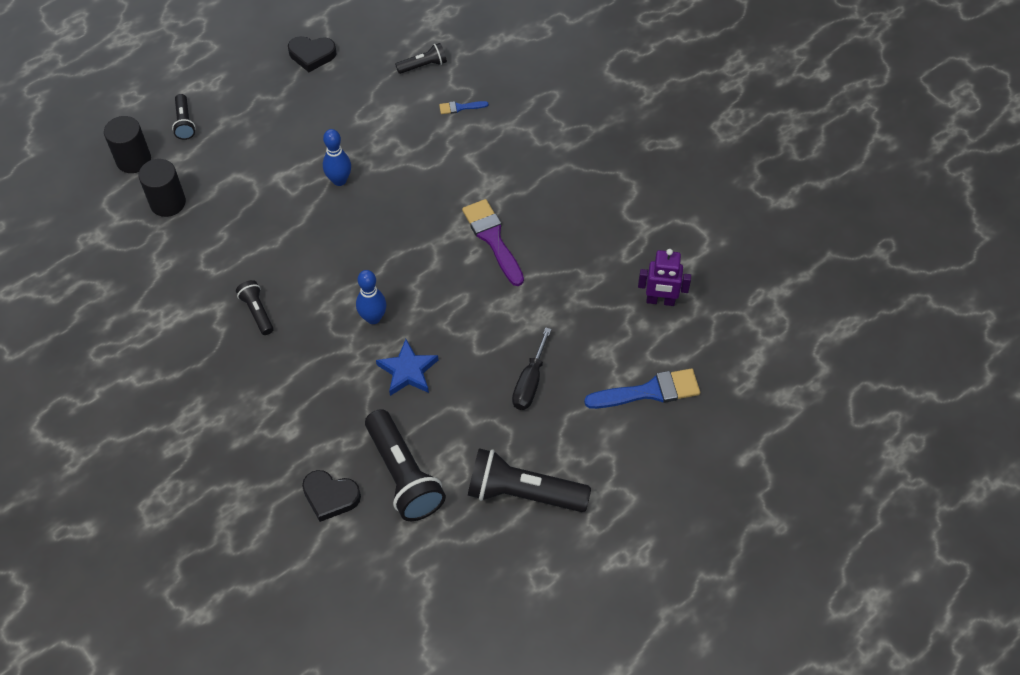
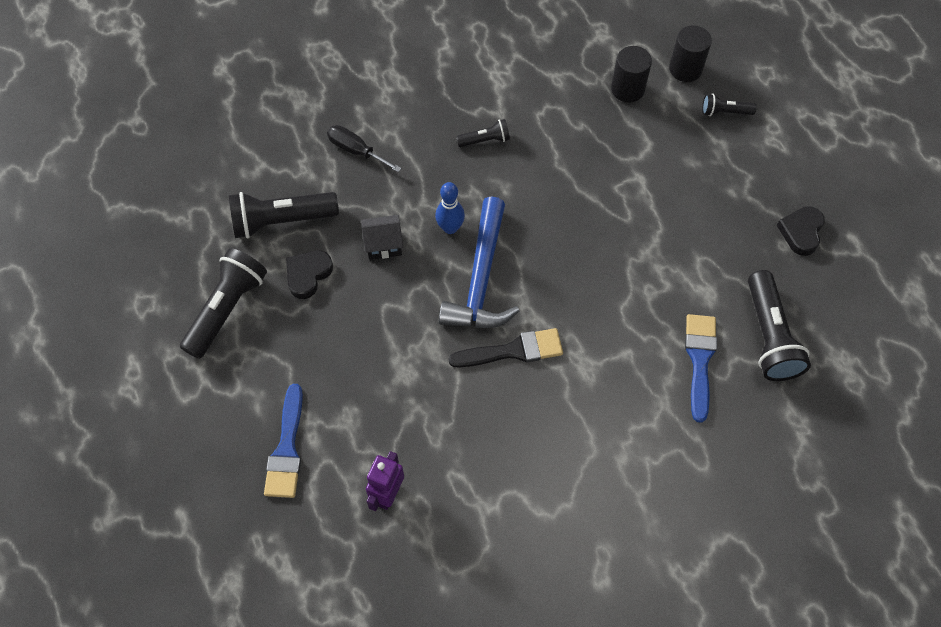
camera: 105 degrees right, 5 degrees up
(330, 496) = (283, 165): black heart -> black heart (308, 275)
(339, 180) = (622, 228): blue bowling pin -> none
(408, 371) = (383, 244): blue star -> black house
(423, 66) = (769, 336): black flashlight -> black flashlight, size x1.94
(425, 279) = (481, 279): none -> blue hammer
(460, 107) = (699, 360): blue brush -> blue brush, size x2.05
(492, 238) = (513, 350): purple brush -> black brush
(530, 382) = (335, 343): black screwdriver -> black screwdriver (356, 150)

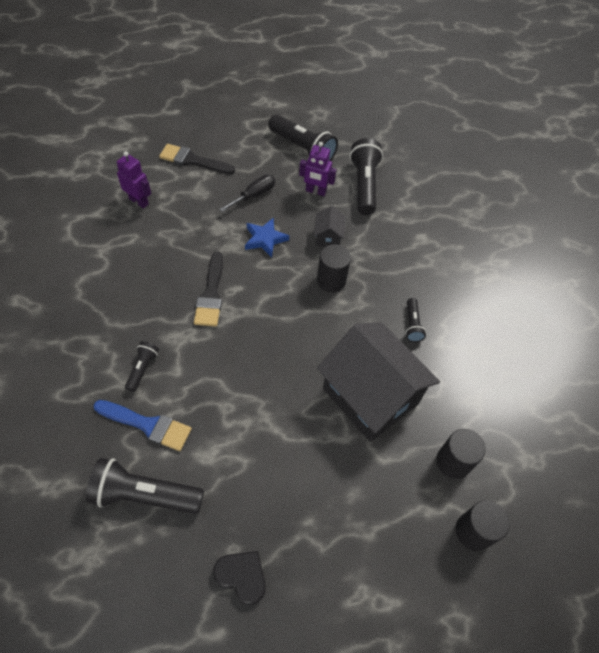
camera: 100 degrees right, 5 degrees down
(287, 449) = (193, 160): blue brush -> black brush
(308, 275) = (315, 191): black heart -> purple robot
(356, 150) = (417, 237): black screwdriver -> black screwdriver (254, 195)
(408, 314) = (265, 239): none -> blue star
(450, 228) = (331, 280): blue bowling pin -> black cylinder
(481, 279) = (279, 289): blue hammer -> none
(585, 164) = (370, 396): none -> black house
(724, 112) = (409, 553): black flashlight -> black flashlight (143, 368)

